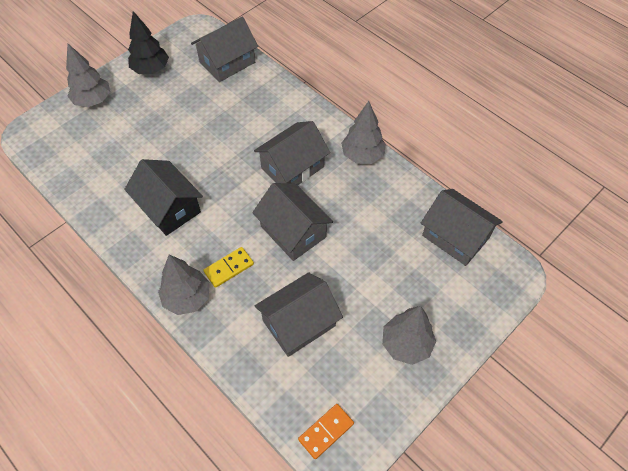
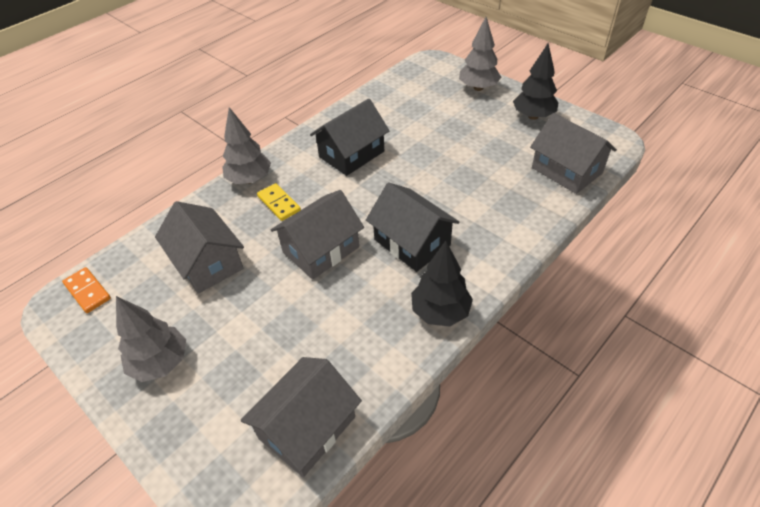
camera: 90 degrees right, 10 degrees down
(292, 167) = (412, 242): grey house -> black house
(362, 155) = (440, 312): grey tree -> black tree

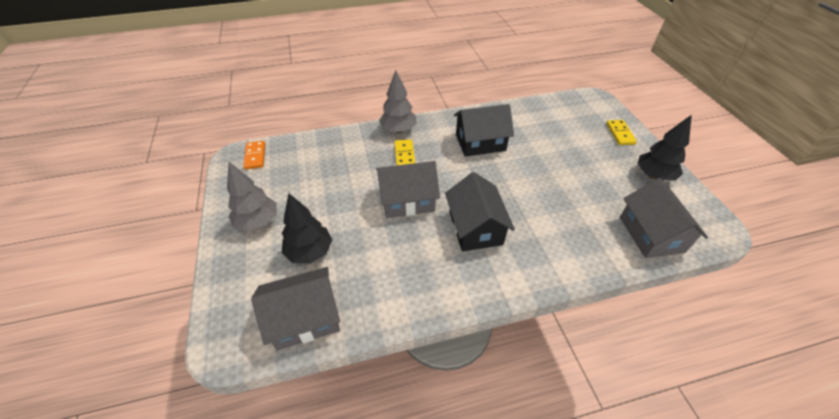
camera: 30 degrees right, 0 degrees up
(207, 262) = (331, 172): grey house -> none
(440, 312) = (456, 291): black tree -> black tree (310, 252)
(478, 88) = (620, 133): grey tree -> yellow domino

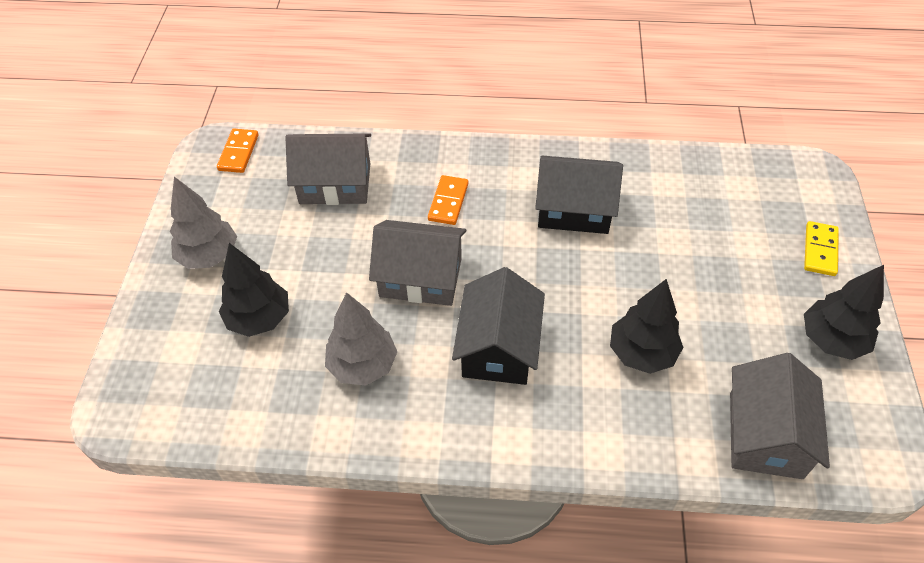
camera: 20 degrees right, 5 degrees up
(305, 318) = (221, 407): grey house -> grey house (335, 183)
(398, 130) = (457, 157): grey tree -> grey tree (363, 365)
(404, 154) = (448, 202): yellow domino -> orange domino
(560, 209) = (642, 353): none -> black tree

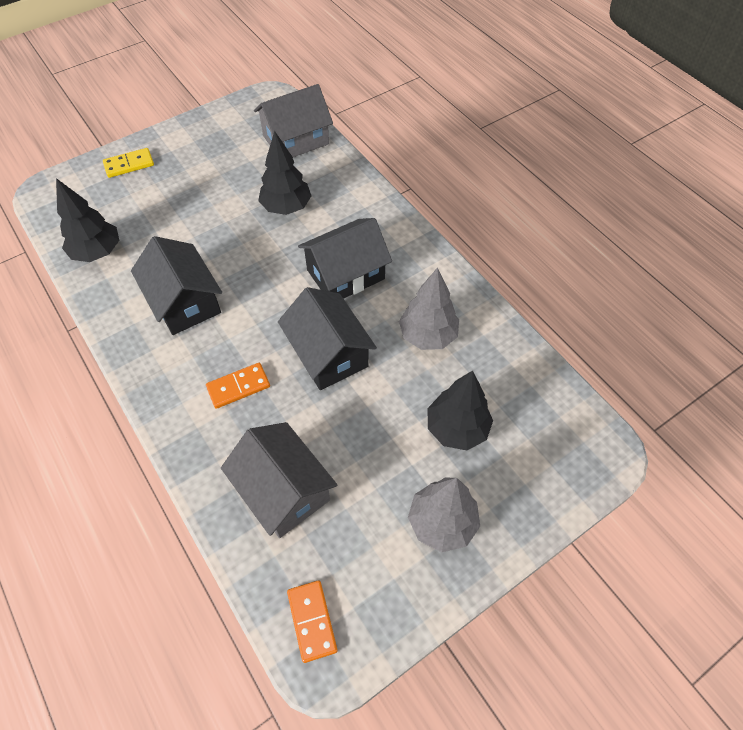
camera: 130 degrees left, 5 degrees up
(238, 152) = (312, 621): orange domino -> orange domino turned 75 degrees counterclockwise
(420, 277) = (328, 353): grey house -> black house
(832, 340) = (204, 137): black tree -> black tree (97, 252)

